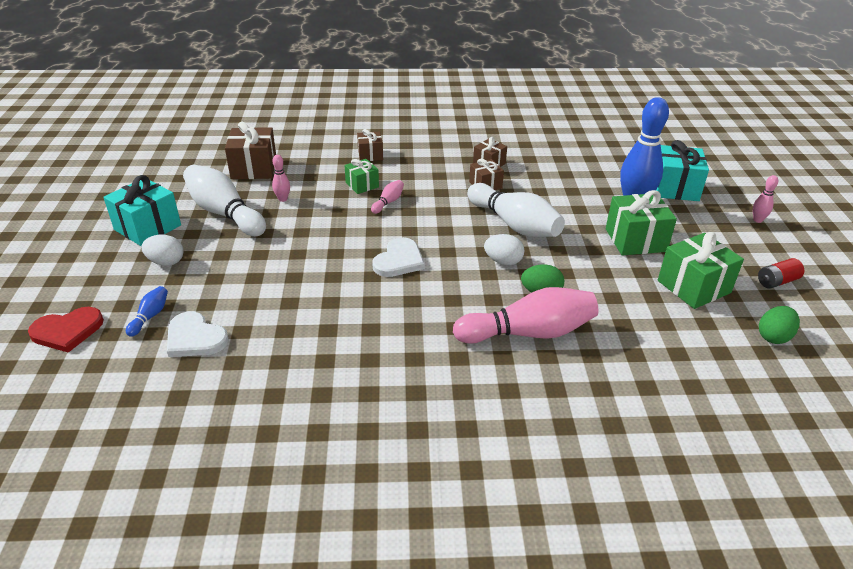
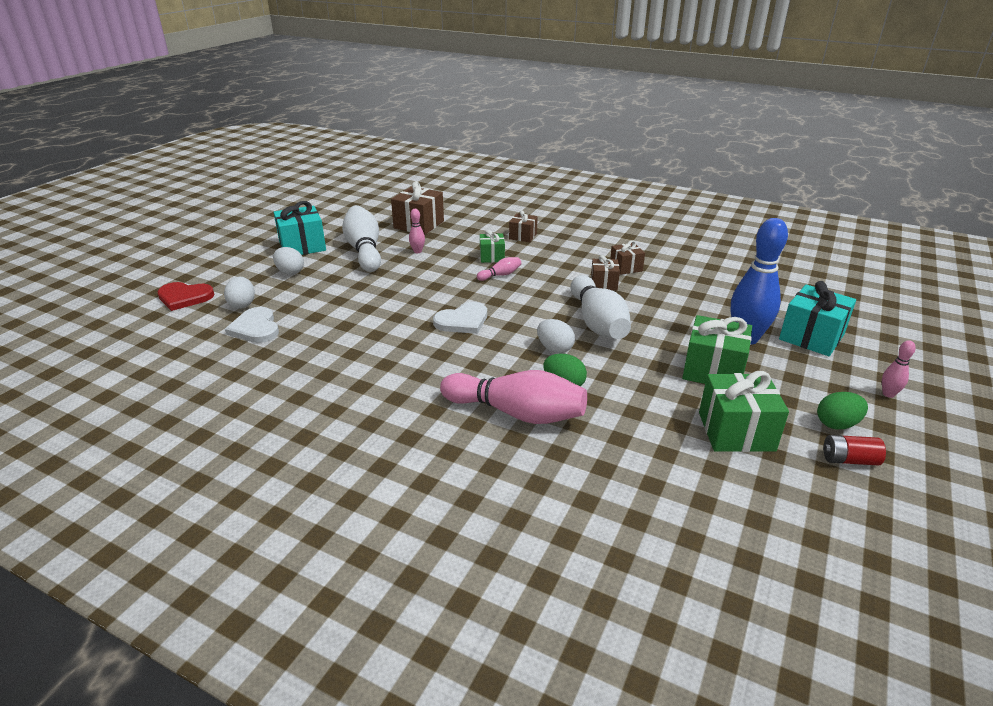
camera: 30 degrees right, 5 degrees down
(150, 316) = (242, 304): blue bowling pin -> white egg
(773, 337) = (785, 510): green egg -> green egg (837, 424)

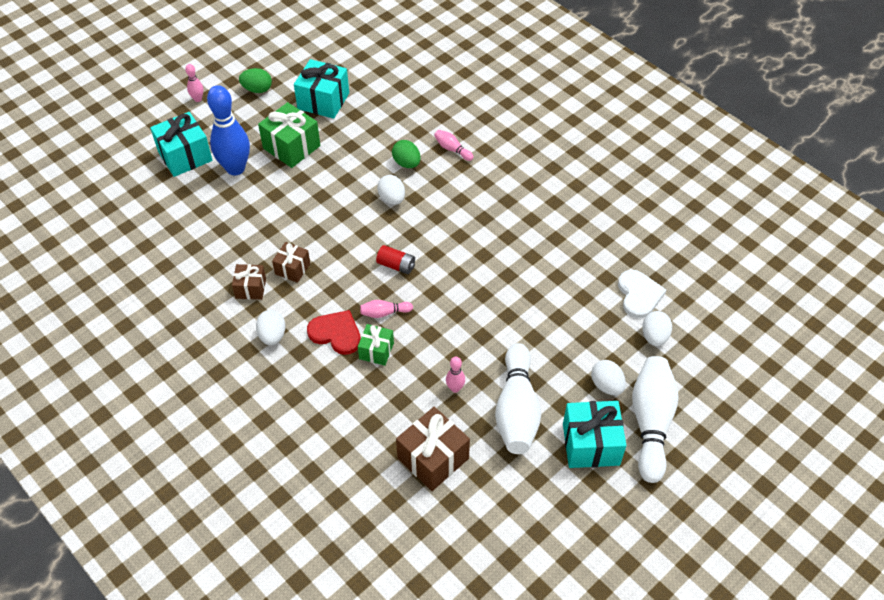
camera: 160 degrees left, 20 degrees up
(184, 297) = (716, 367): red heart -> red heart (336, 333)
(462, 321) = (451, 252): white heart -> none
(516, 413) = (452, 149): pink bowling pin -> pink bowling pin, size x0.44
(523, 236) = (318, 386): brown gift -> none
(580, 250) = (272, 335): none -> white egg
(597, 322) = (337, 218): white bowling pin -> white bowling pin (651, 423)
(736, 431) = (323, 101): green gift -> turquoise gift
(849, 460) = (278, 69): red battery -> red battery (396, 265)

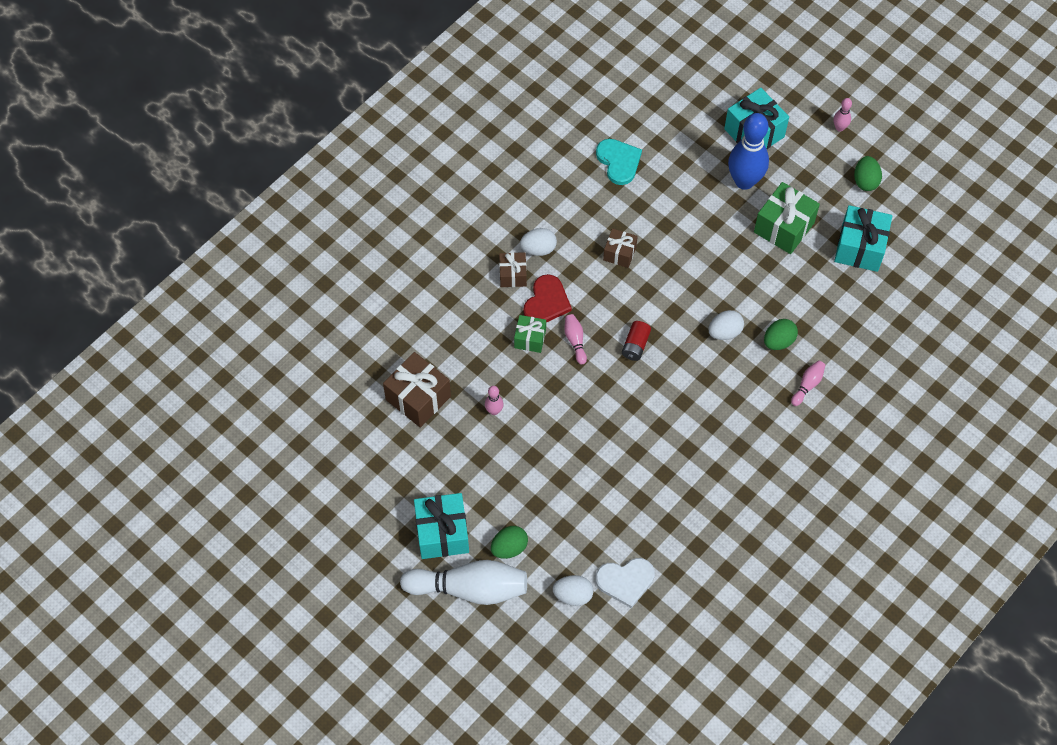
camera: 85 degrees right, 10 degrees up
(186, 260) = (618, 161): none -> turquoise heart
(250, 288) = (591, 221): brown gift -> brown gift (512, 275)
(516, 410) = (475, 466): white bowling pin -> none
(606, 385) = (509, 548): white egg -> green egg

